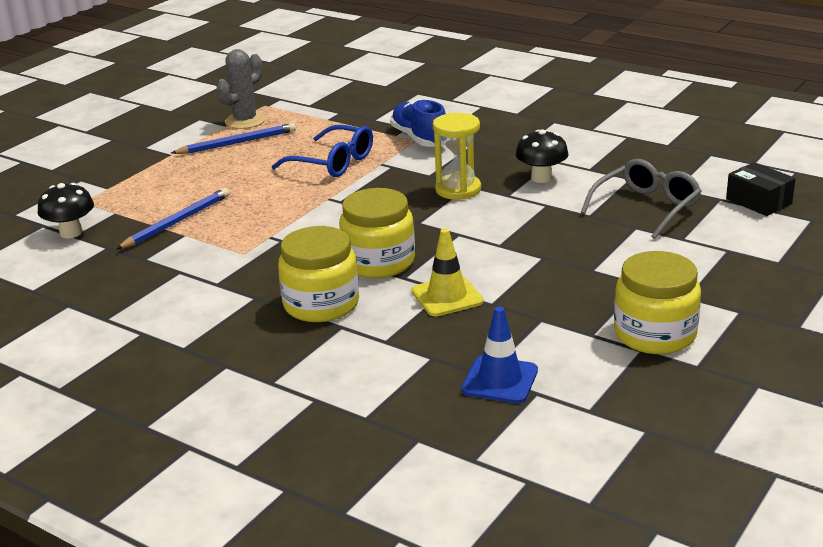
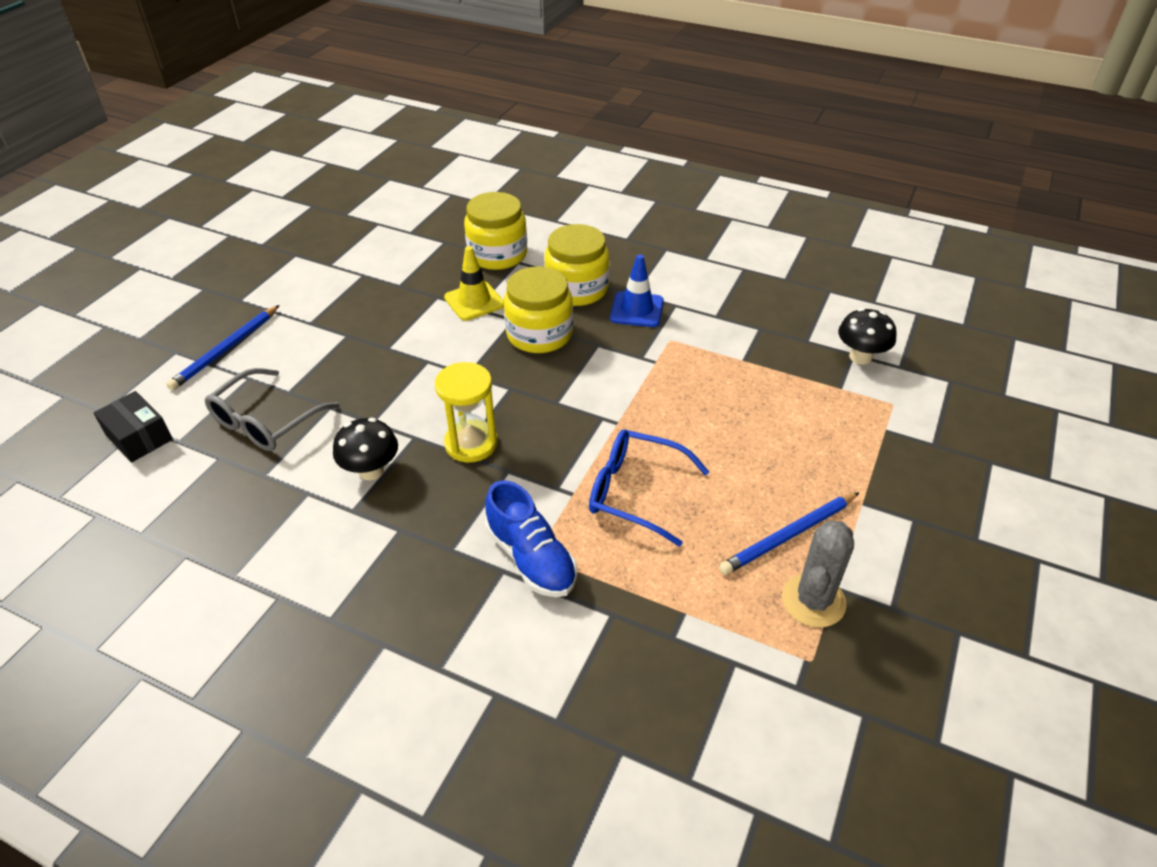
camera: 170 degrees right, 15 degrees up
(177, 222) = (763, 377): blue pencil -> blue pencil (226, 350)
(500, 380) = (434, 238): blue traffic cone -> blue traffic cone (637, 310)
(655, 334) = (315, 276): yellow jar -> yellow jar (497, 255)

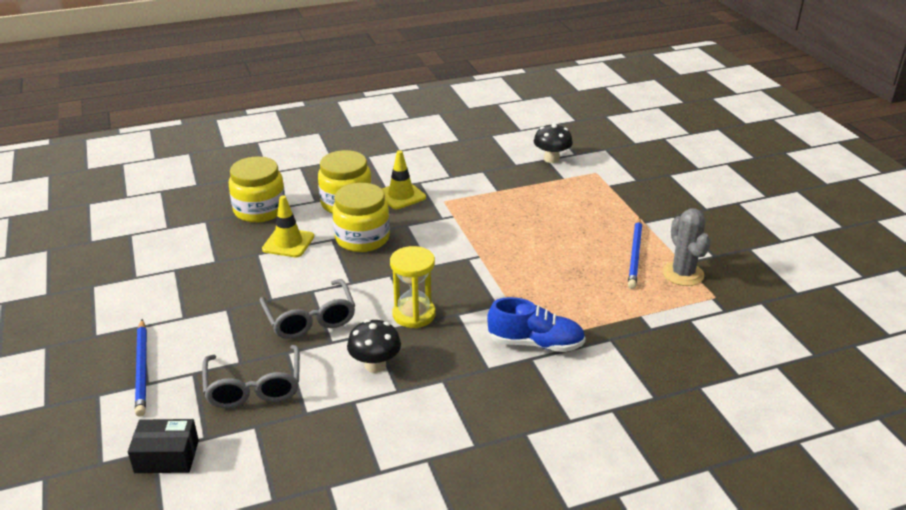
camera: 45 degrees left, 10 degrees down
(388, 387) = (310, 319): none -> grey glasses
(635, 492) = (539, 281): blue glasses -> none
(637, 310) = (401, 196): blue traffic cone -> yellow traffic cone

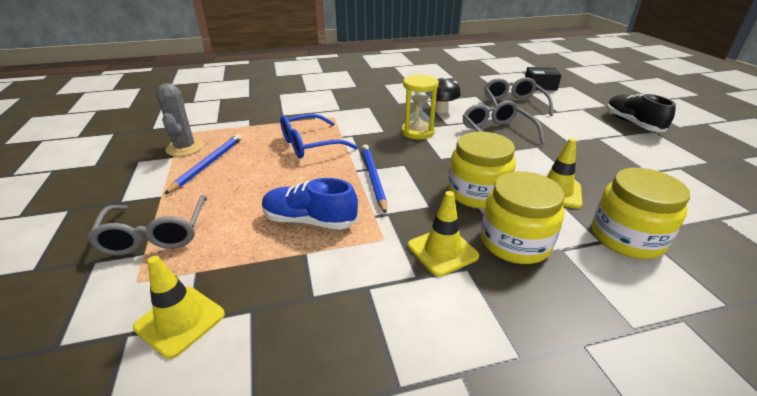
camera: 175 degrees left, 0 degrees up
(107, 348) = (632, 123): none -> black shoe
(142, 369) = (593, 114): blue pencil -> blue pencil (373, 178)
(535, 343) = (334, 115): blue shoe -> blue shoe (309, 221)
(543, 286) = (310, 144): none -> blue glasses
(551, 159) = (180, 321): black mushroom -> yellow traffic cone
(614, 195) = (155, 234): none -> grey glasses

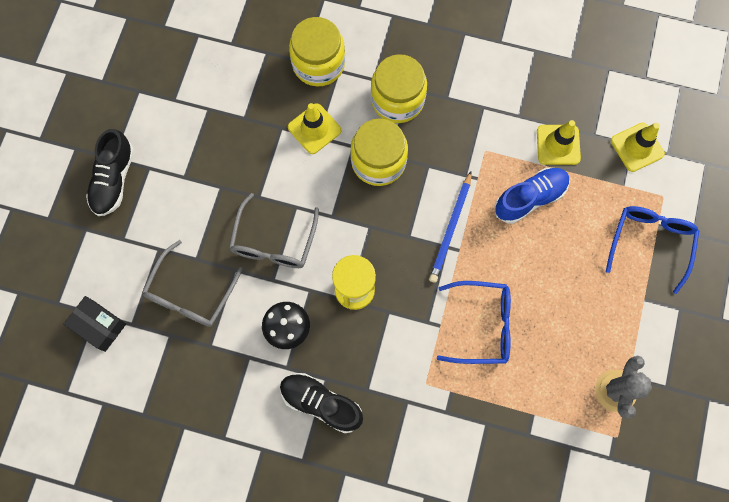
camera: 150 degrees left, 40 degrees up
(155, 234) = (650, 243): grey glasses -> blue glasses
(208, 164) = (595, 338): blue pencil -> none
(309, 221) = (530, 198): blue shoe -> blue shoe turned 75 degrees counterclockwise
(392, 97) = (321, 403): none -> black shoe
(442, 251) = (452, 118): yellow traffic cone -> yellow traffic cone (558, 145)

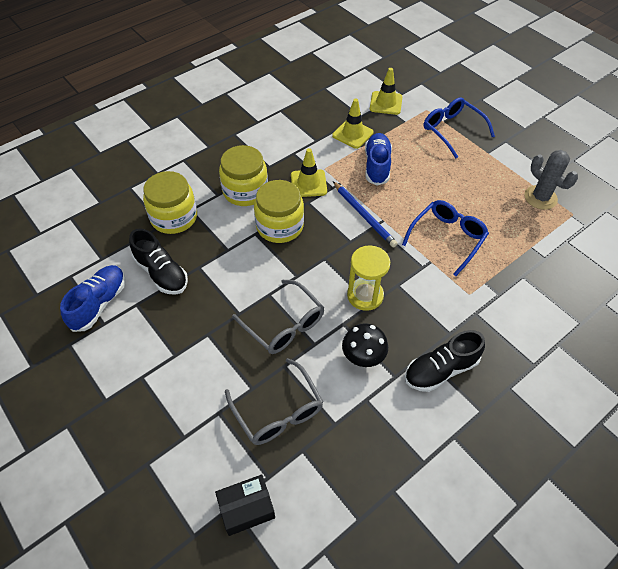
camera: 55 degrees left, 20 degrees down
(114, 180) = (125, 411): black shoe -> black shoe (161, 273)
(188, 80) = (99, 303): none -> blue shoe
(314, 129) = (220, 248): yellow traffic cone -> yellow traffic cone (308, 183)

